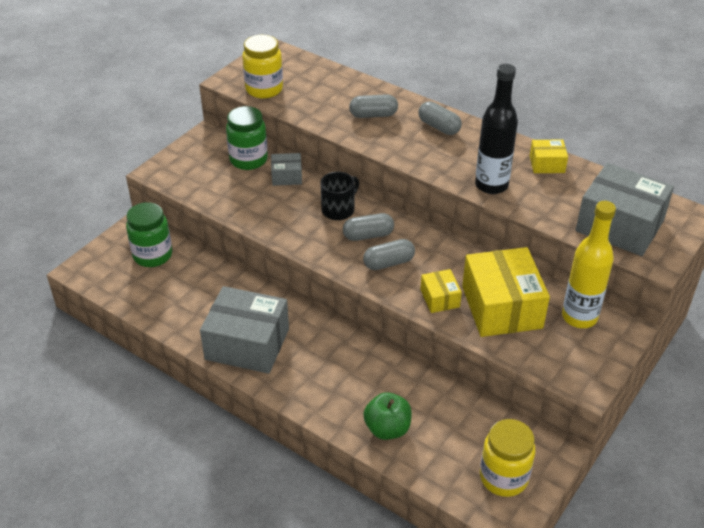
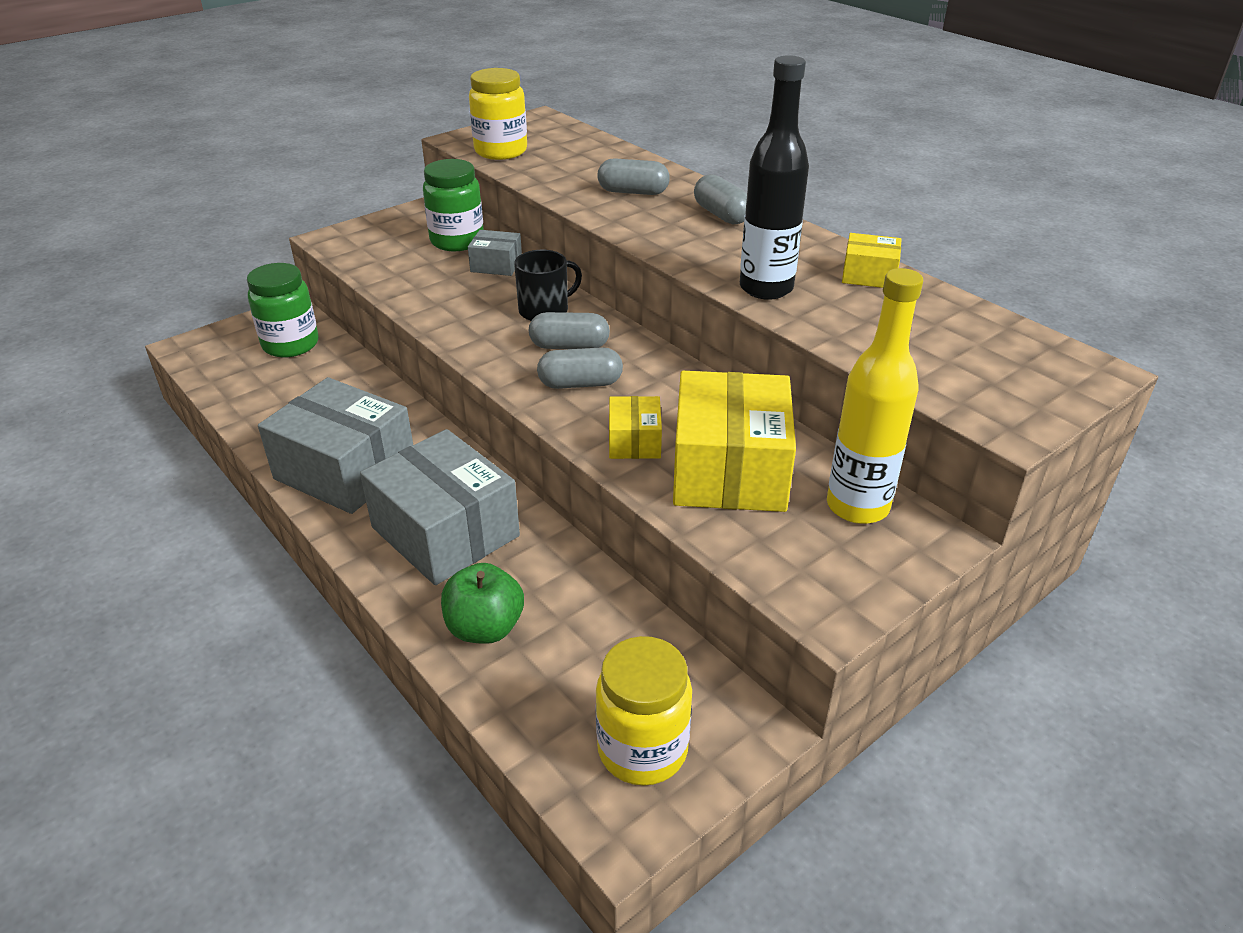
camera: 15 degrees right, 5 degrees down
(619, 226) = (960, 367): grey box -> grey box (445, 532)

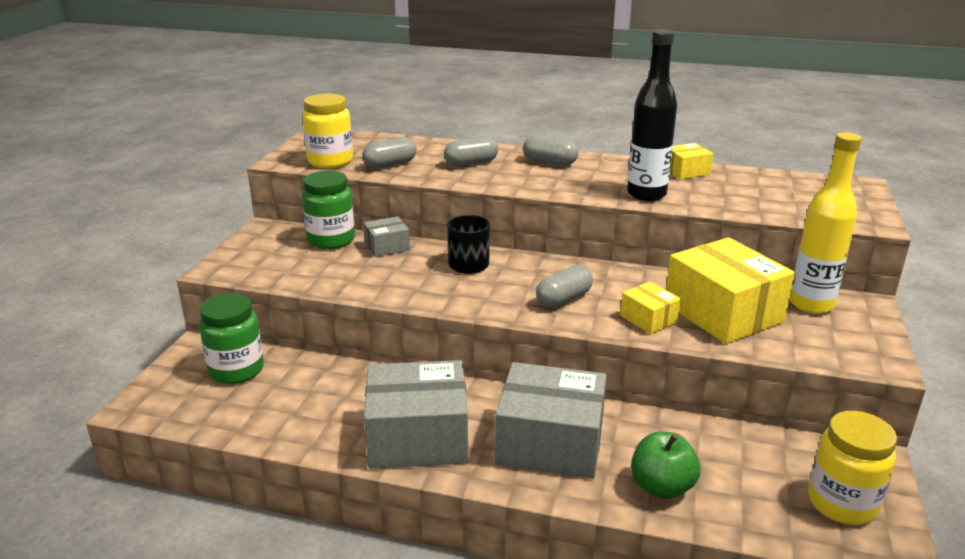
camera: 35 degrees left, 10 degrees down
(569, 346) = (521, 280): grey capsule -> grey capsule (390, 164)

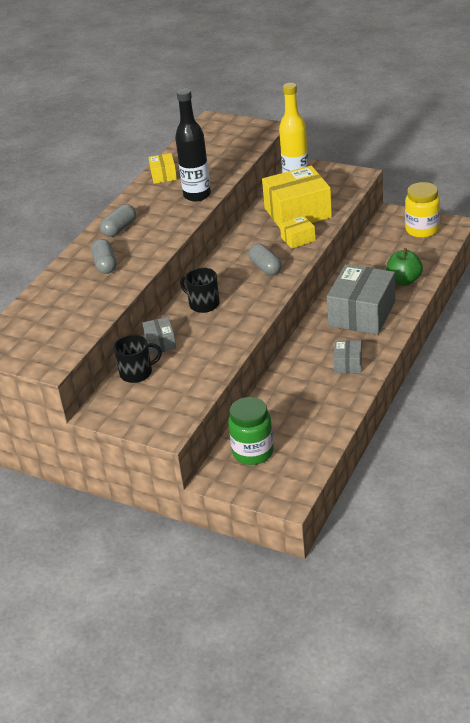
camera: 75 degrees left, 10 degrees up
(330, 161) = (66, 337): yellow jar -> none
(331, 240) = (137, 373): green jar -> black mug
(390, 164) = (89, 305): grey capsule -> none
(418, 437) = (348, 364): grey box -> grey box, size x0.48

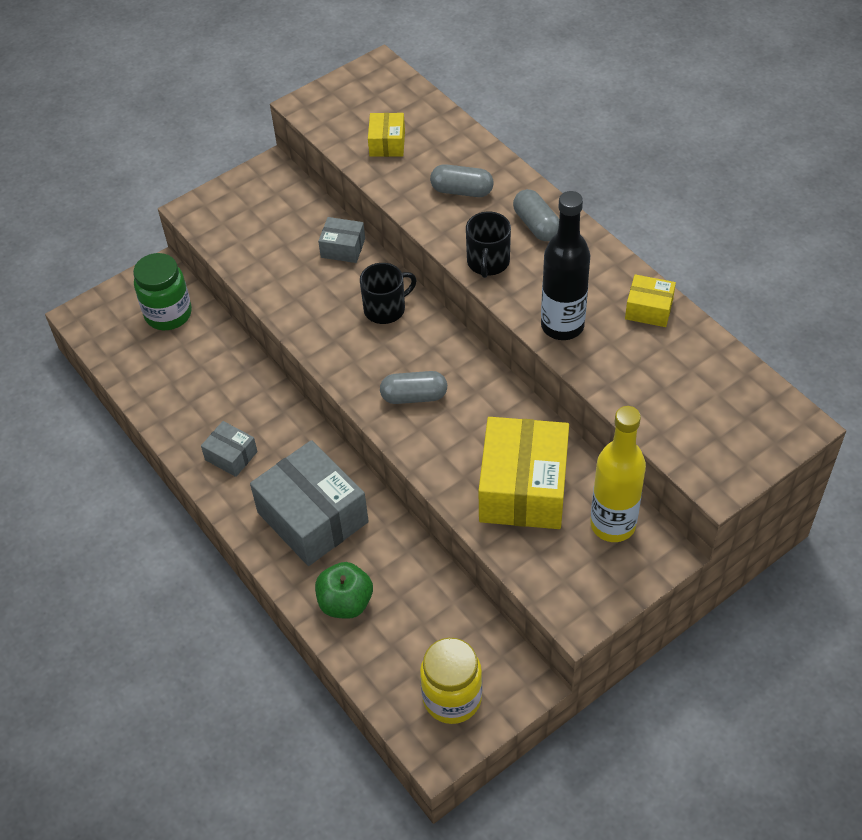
camera: 115 degrees right, 15 degrees up
(137, 373) = (307, 214): black mug -> black mug (488, 262)
(298, 239) = (454, 459): yellow box -> yellow box (387, 143)

